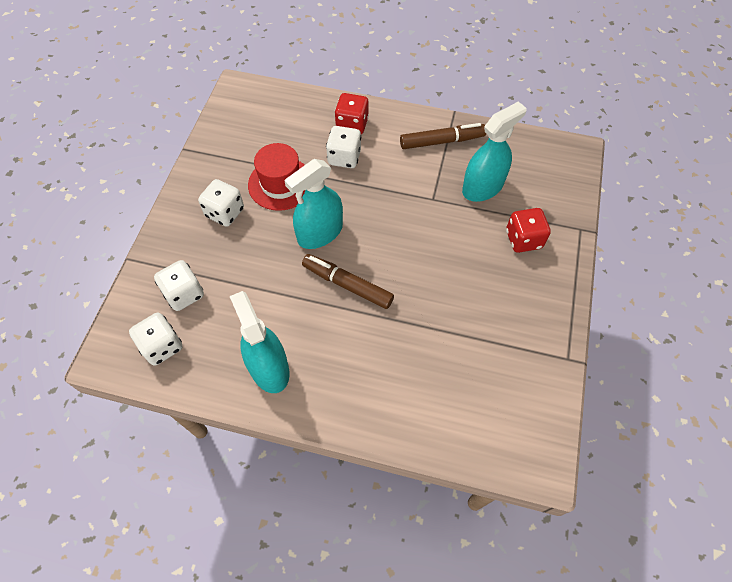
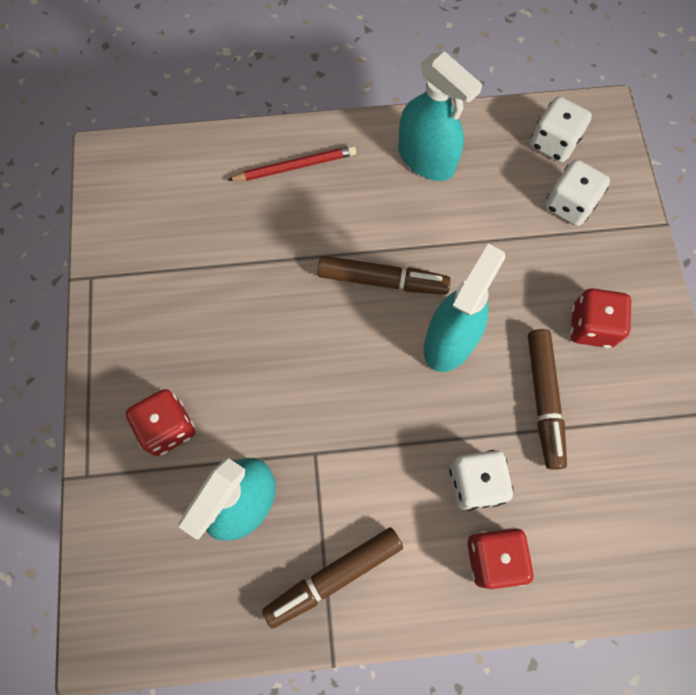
camera: 160 degrees right, 10 degrees up
(225, 212) = (591, 326): white dice -> red dice
(281, 184) = (543, 400): red hat -> brown marker
(379, 398) = (295, 166): none -> red pencil

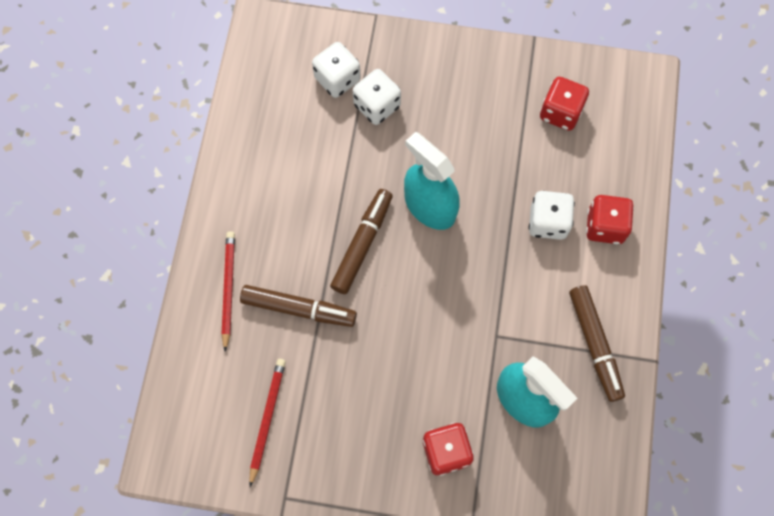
camera: 75 degrees left, 0 degrees up
(167, 239) = (267, 419): none -> red pencil
(426, 158) = (257, 176): turquoise spray bottle -> none
(543, 400) = (496, 153): brown marker -> brown marker (299, 309)
(553, 143) = (276, 71): white dice -> white dice (377, 106)
(591, 326) = (446, 99): red dice -> red dice (560, 112)

